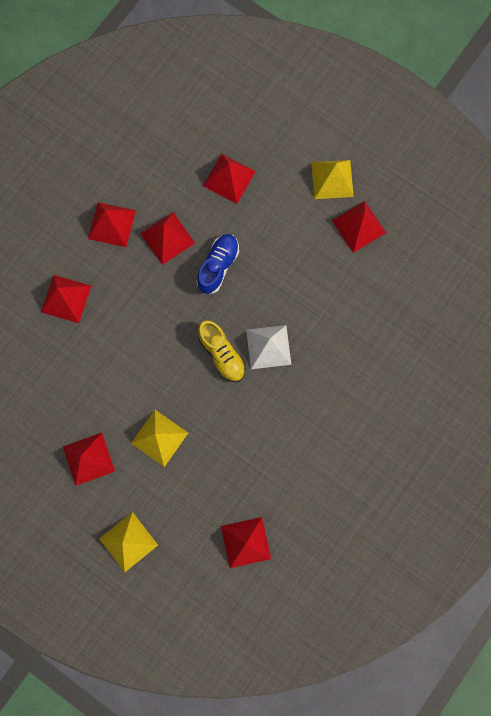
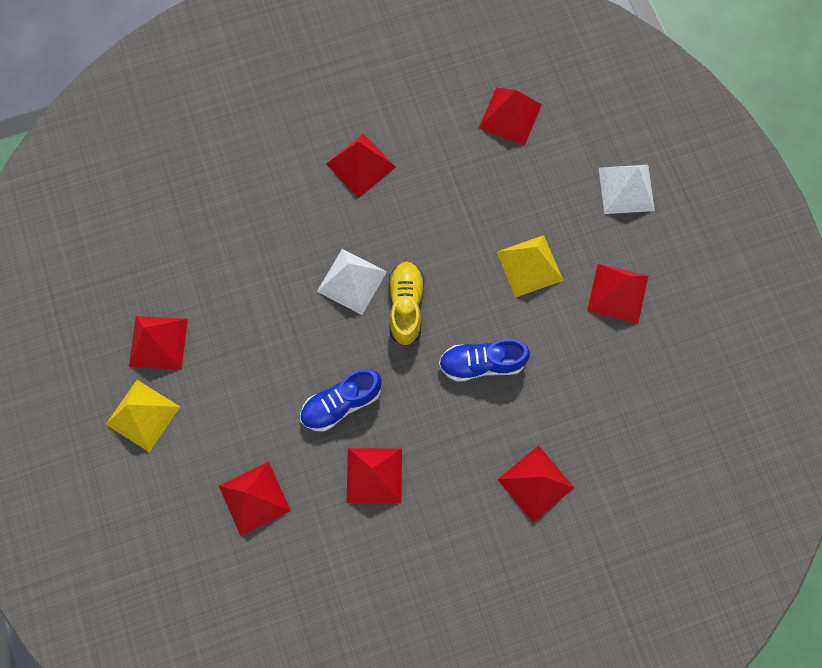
camera: 145 degrees left, 5 degrees down
(111, 224) = (426, 537): red pyramid -> red pyramid (361, 165)
(128, 541) = (626, 189): yellow pyramid -> white pyramid
(147, 350) = (482, 363): none -> blue shoe

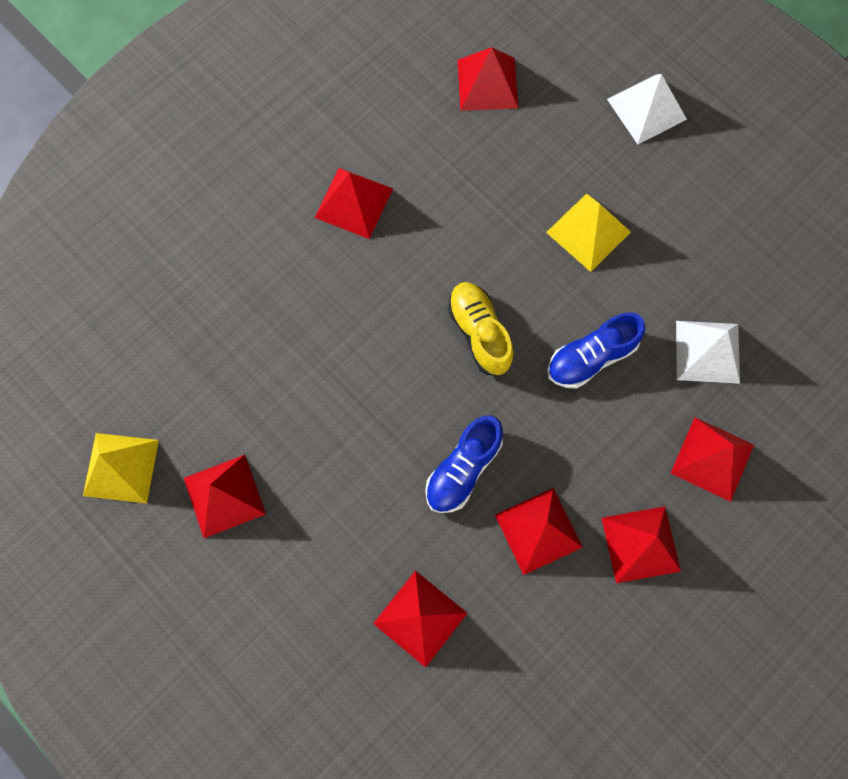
camera: 25 degrees left, 0 degrees up
(143, 415) = (247, 585): yellow pyramid -> yellow pyramid (121, 467)
(351, 281) = (407, 332): white pyramid -> white pyramid (707, 351)
(617, 293) = (693, 221): red pyramid -> red pyramid (640, 544)

